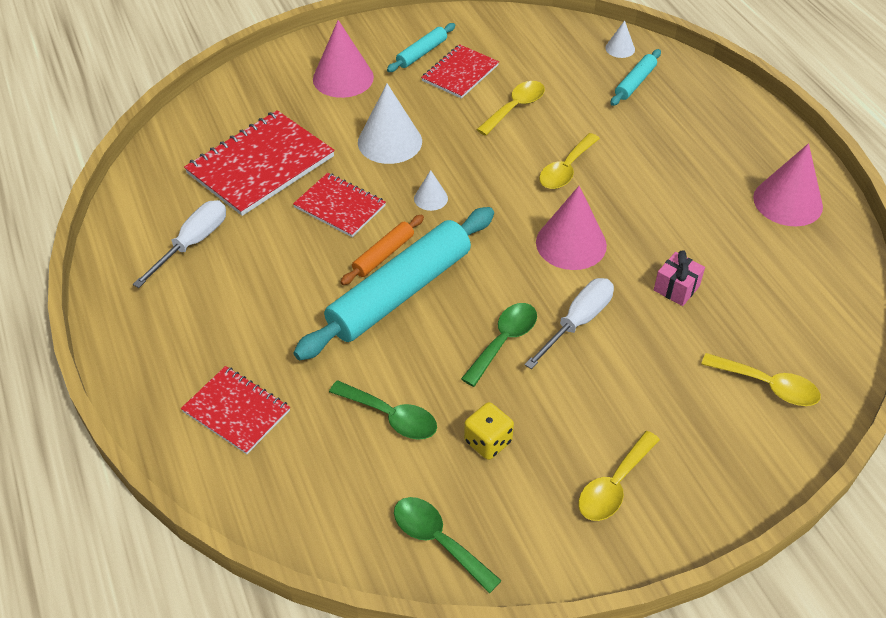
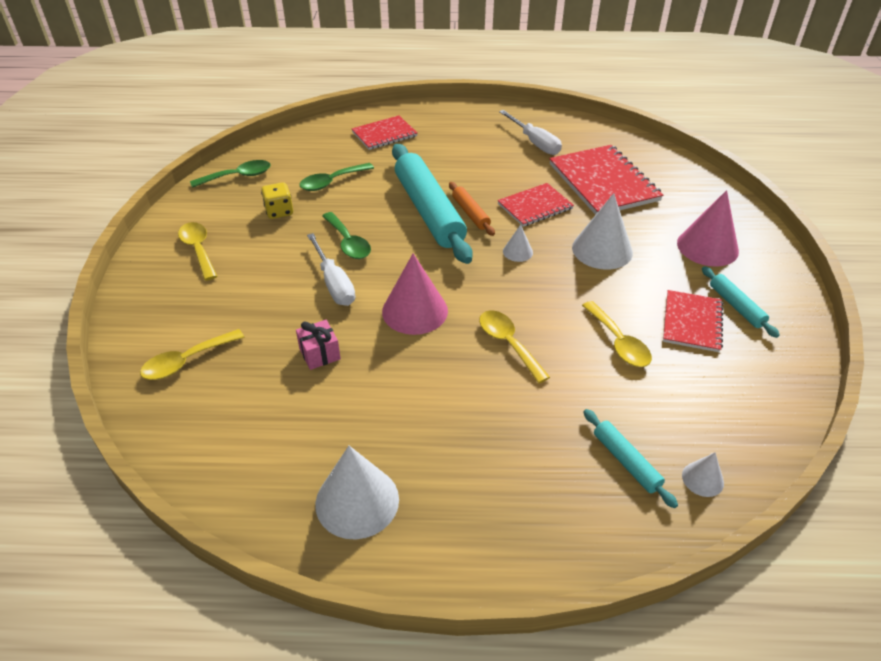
camera: 115 degrees right, 5 degrees down
(460, 73) = (692, 322): red notebook -> red notebook turned 45 degrees clockwise
(788, 202) = (357, 501): pink cone -> white cone

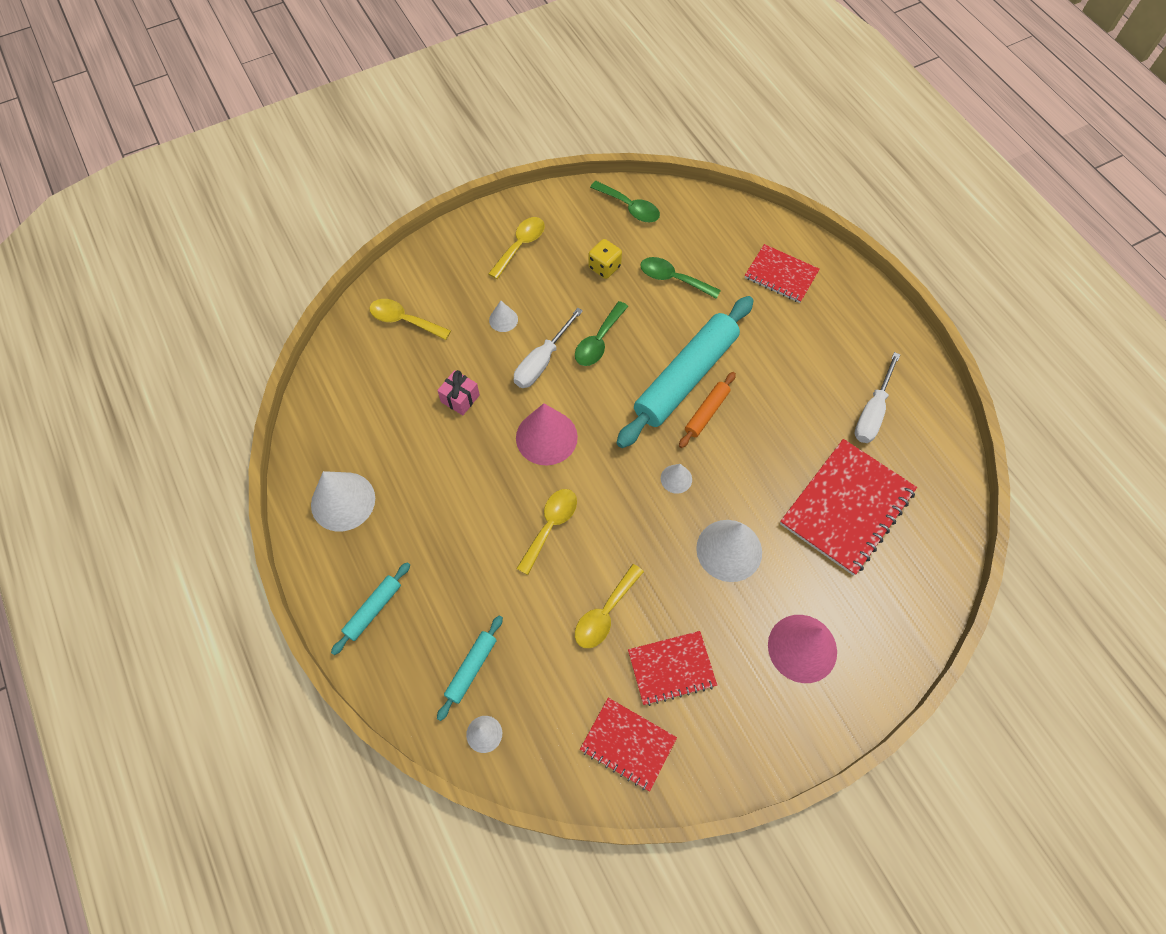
camera: 60 degrees right, 20 degrees up
(264, 291) = (503, 319): none -> white cone
(535, 206) = (757, 462): red notebook -> red notebook (628, 744)
(736, 306) = (722, 703): turquoise rolling pin -> turquoise rolling pin (373, 610)

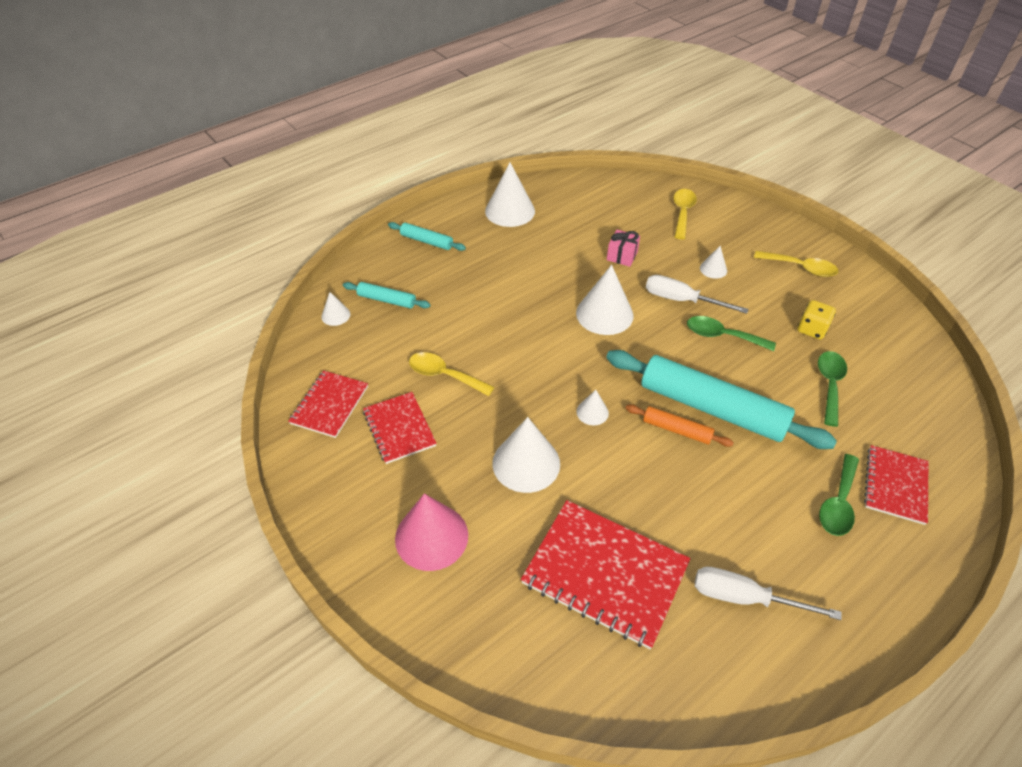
camera: 80 degrees right, 15 degrees down
(546, 437) = (604, 314): pink cone -> white cone
(550, 526) = (519, 328): yellow spoon -> none
(630, 207) = (900, 339): green spoon -> green spoon (838, 503)

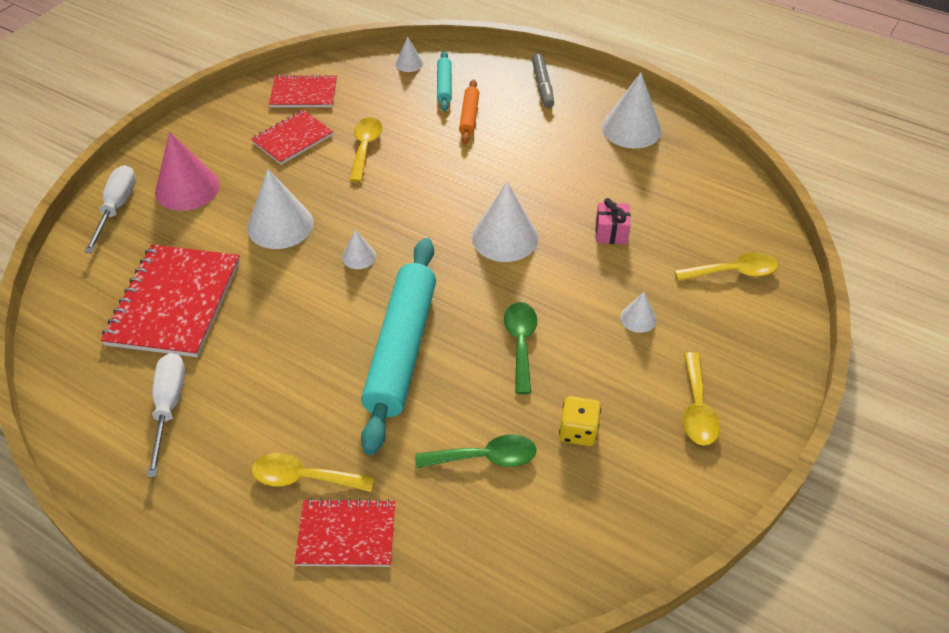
camera: 70 degrees right, 0 degrees up
(426, 241) = (542, 86): turquoise rolling pin -> grey marker
(677, 430) = (359, 325): orange rolling pin -> orange rolling pin (469, 116)
(681, 300) = (563, 297): white screwdriver -> white screwdriver (116, 208)
(838, 503) = (303, 478): green spoon -> yellow spoon

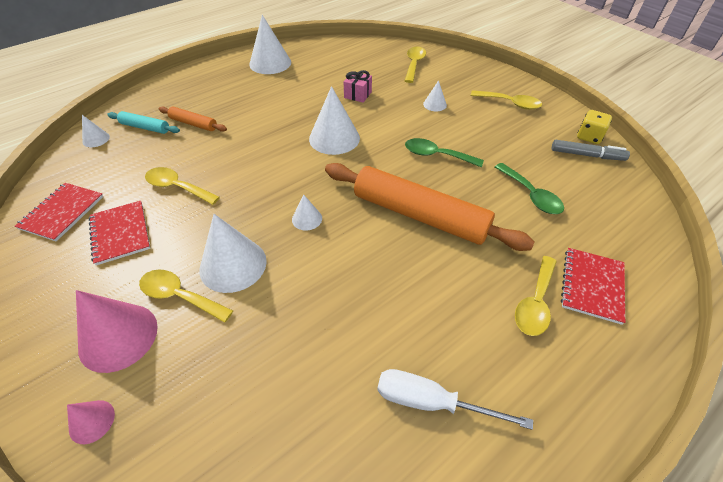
camera: 70 degrees left, 0 degrees up
(116, 208) = (92, 421): white screwdriver -> pink cone
(175, 302) = (288, 375): red notebook -> none
(235, 205) = (180, 296): none -> yellow spoon
(401, 349) = (419, 215): turquoise rolling pin -> orange rolling pin
(485, 457) = (531, 195): green spoon -> green spoon turned 135 degrees clockwise
(542, 86) = (194, 84): grey marker -> grey marker (587, 155)
(578, 431) = (517, 150): yellow dice -> yellow dice (589, 137)

